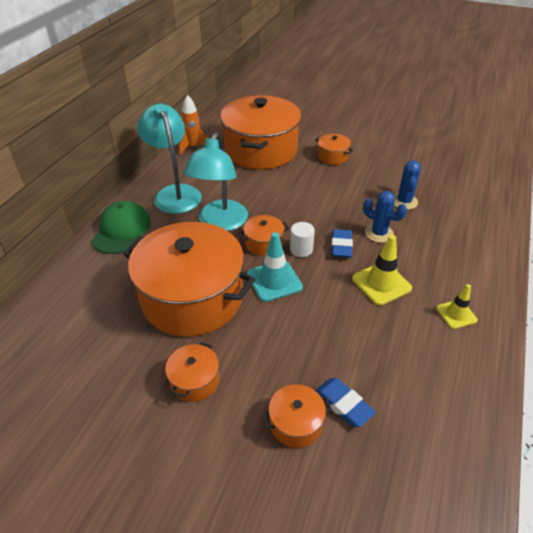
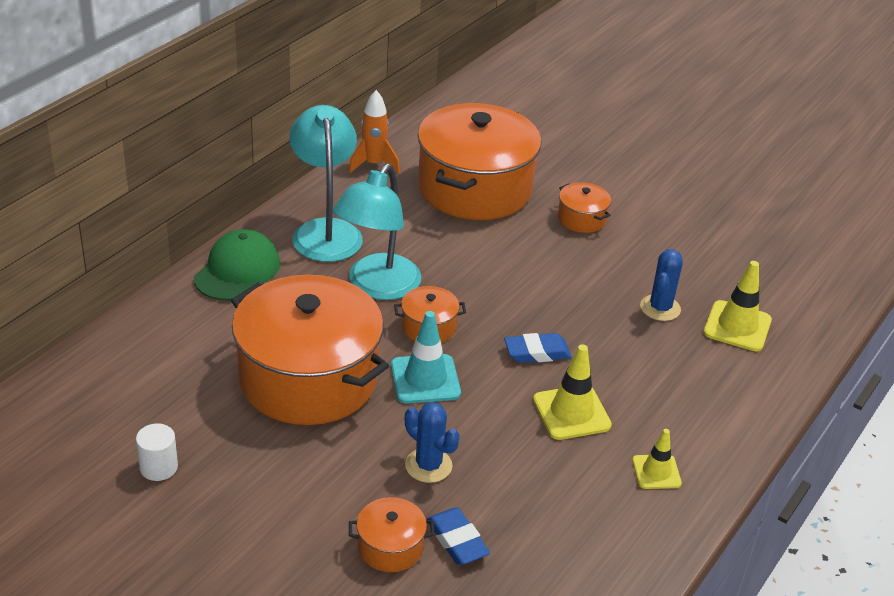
camera: 10 degrees right, 5 degrees down
(195, 381) = (283, 475): orange pot -> none
(301, 249) = (478, 346): white cylinder -> white cylinder (158, 467)
(341, 246) = (537, 352): blue eraser -> blue eraser turned 60 degrees clockwise
(379, 233) = (600, 346): blue cactus -> blue cactus (428, 465)
(455, 204) = (737, 326): none -> yellow traffic cone

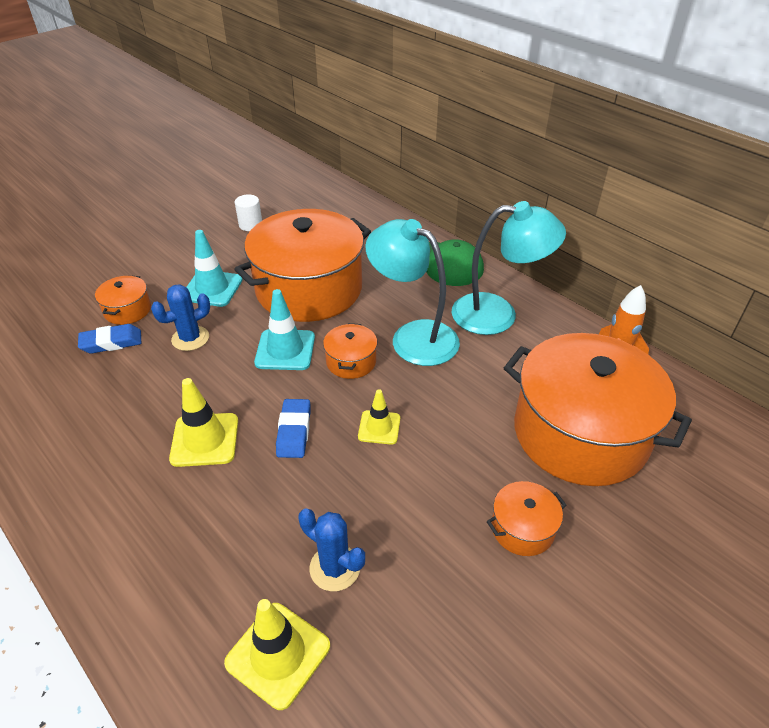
camera: 105 degrees right, 5 degrees up
(325, 471) = (212, 288): none -> turquoise traffic cone
(656, 472) = (101, 487): yellow traffic cone -> yellow traffic cone (379, 427)

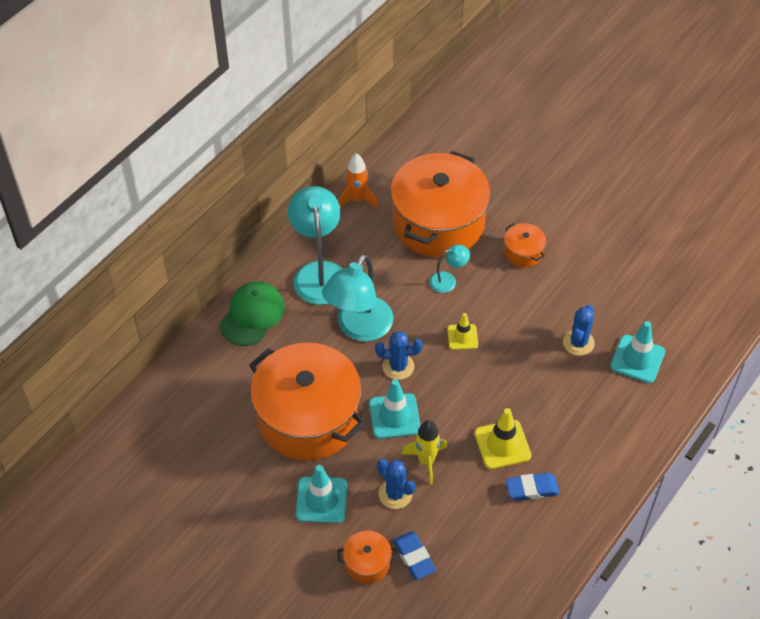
camera: 100 degrees left, 10 degrees up
(217, 367) = (426, 461): none -> yellow rocket
(250, 225) = (204, 499): white cylinder -> none
(278, 654) = (637, 359): yellow traffic cone -> turquoise traffic cone
(294, 431) = (480, 389): blue eraser -> blue eraser (532, 489)
(351, 361) = (398, 366): orange pot -> blue cactus
(475, 428) = (448, 280): none -> turquoise lamp

